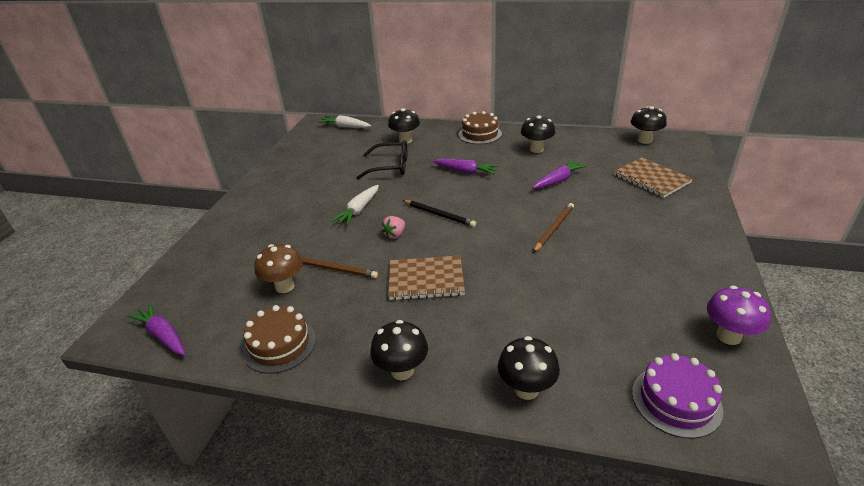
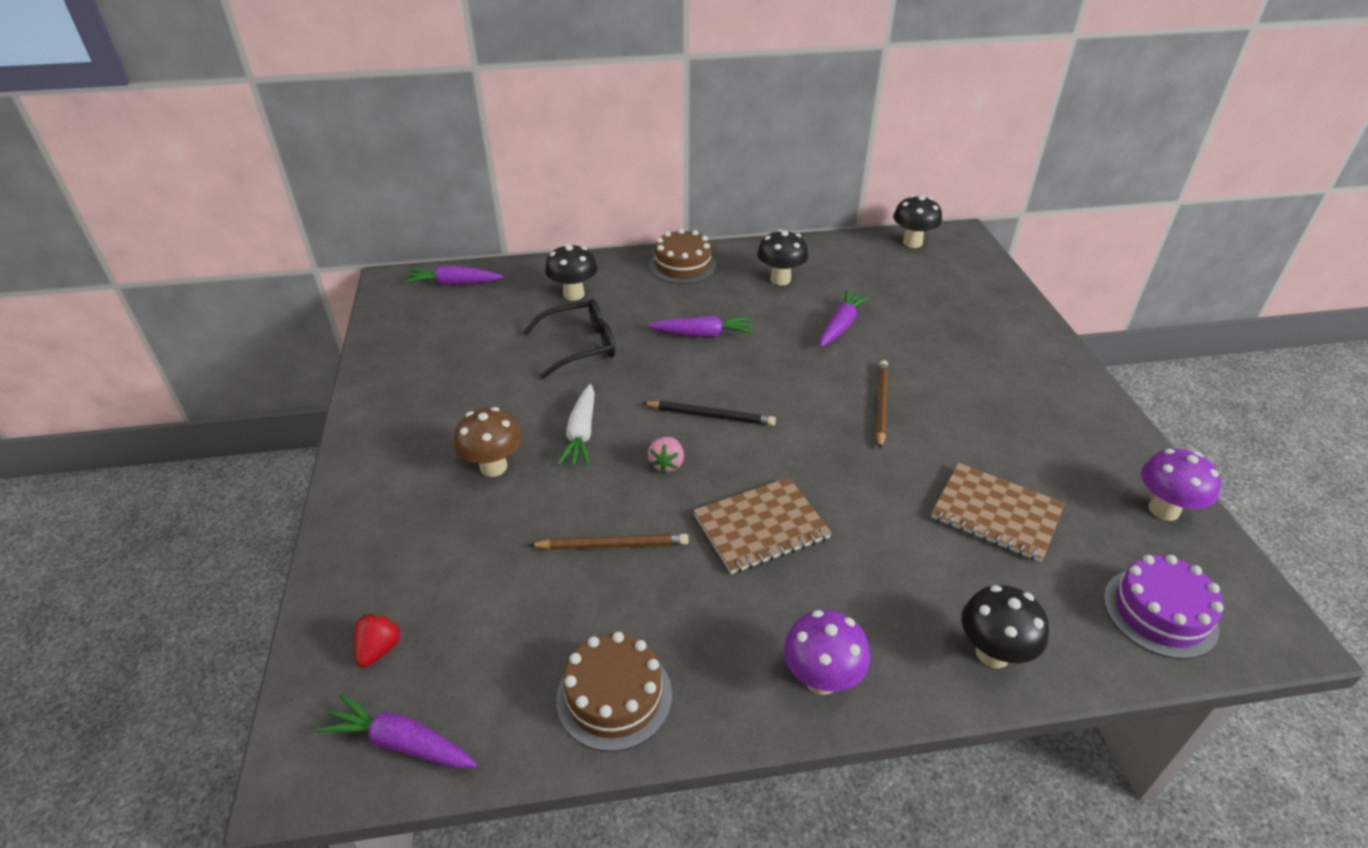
camera: 25 degrees left, 5 degrees up
(185, 289) = (379, 649): none -> red strawberry
(285, 286) = (552, 596): brown mushroom -> brown mushroom (493, 467)
(346, 127) = (454, 284): white carrot -> purple carrot
(402, 371) = (821, 679): black mushroom -> purple mushroom
(651, 179) = (955, 302): brown notebook -> brown notebook (996, 513)

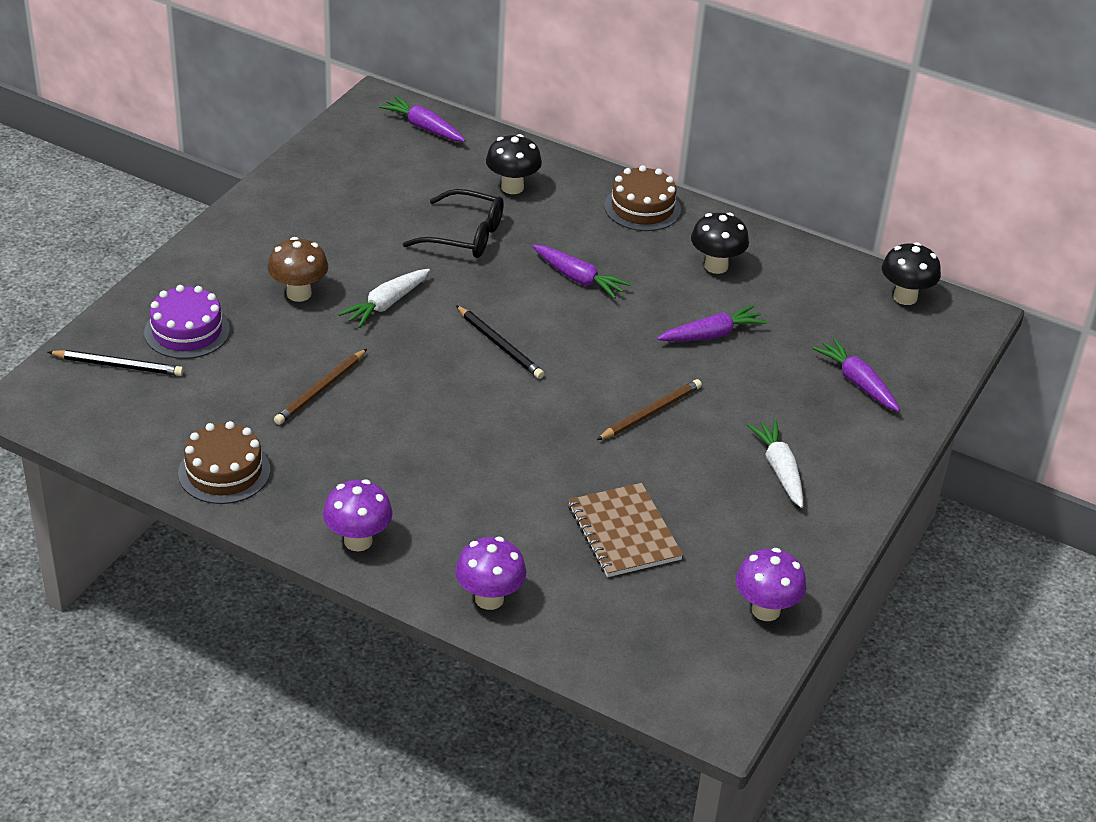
camera: 35 degrees right, 0 degrees up
(379, 649) = (118, 365): red strawberry -> black pencil
(402, 743) = (85, 421): purple carrot -> purple carrot (857, 383)
(612, 545) = (321, 390): brown pencil -> brown pencil turned 90 degrees clockwise
(667, 464) = (422, 360): pink strawberry -> none
(761, 527) = (436, 438): brown notebook -> none
(992, 653) = (489, 599): black mushroom -> purple mushroom
(1014, 395) = (779, 470): none -> white carrot
(1160, 612) = (647, 655): purple cake -> purple cake (187, 331)

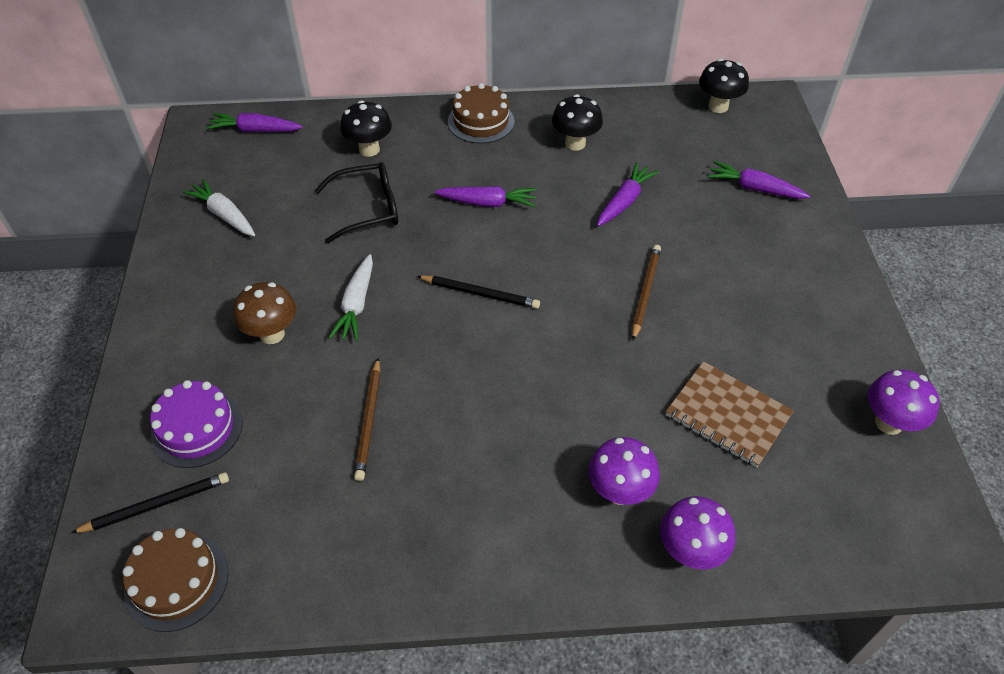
camera: 30 degrees left, 10 degrees up
(224, 471) = (351, 564): brown cake -> brown cake (177, 581)
(358, 541) = (532, 563): purple mushroom -> purple mushroom (619, 492)
(779, 470) = (777, 290): white carrot -> white carrot (224, 215)

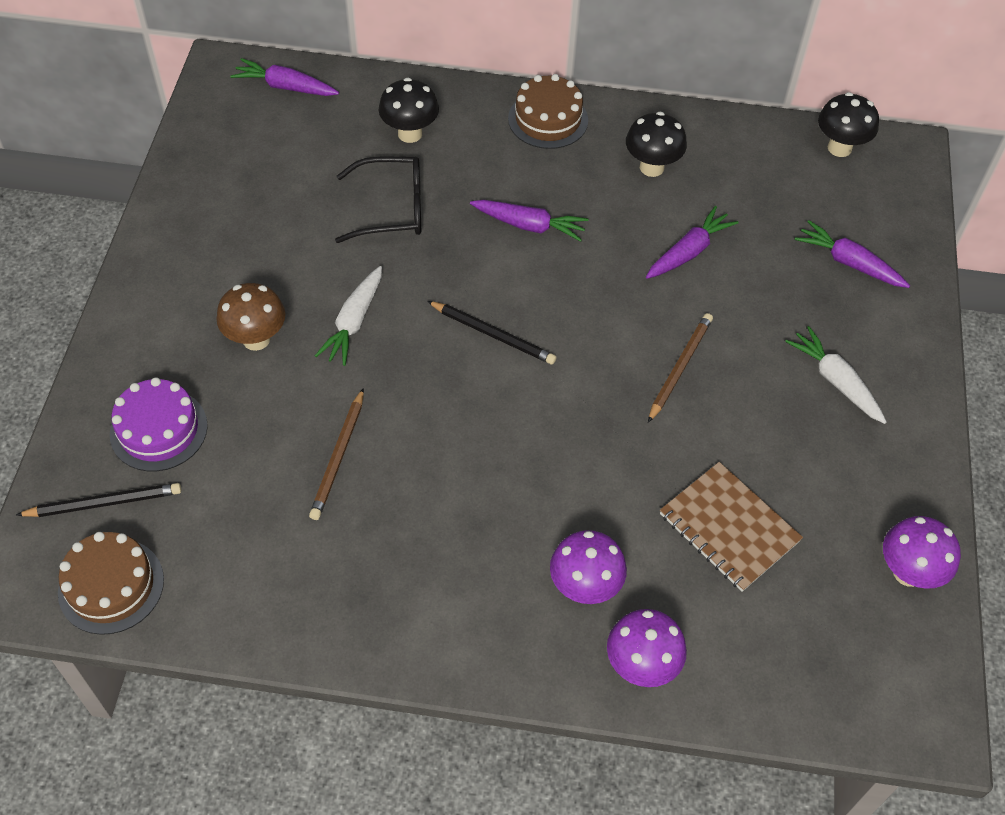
camera: 10 degrees right, 5 degrees up
(224, 215) = (231, 188): white carrot -> white carrot (836, 381)

